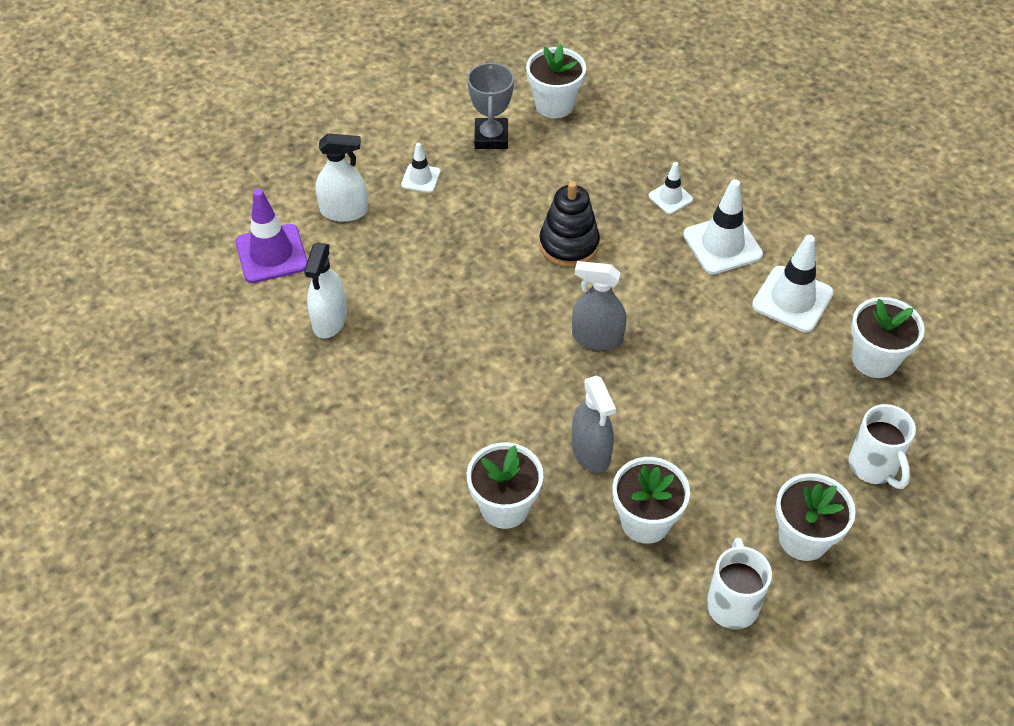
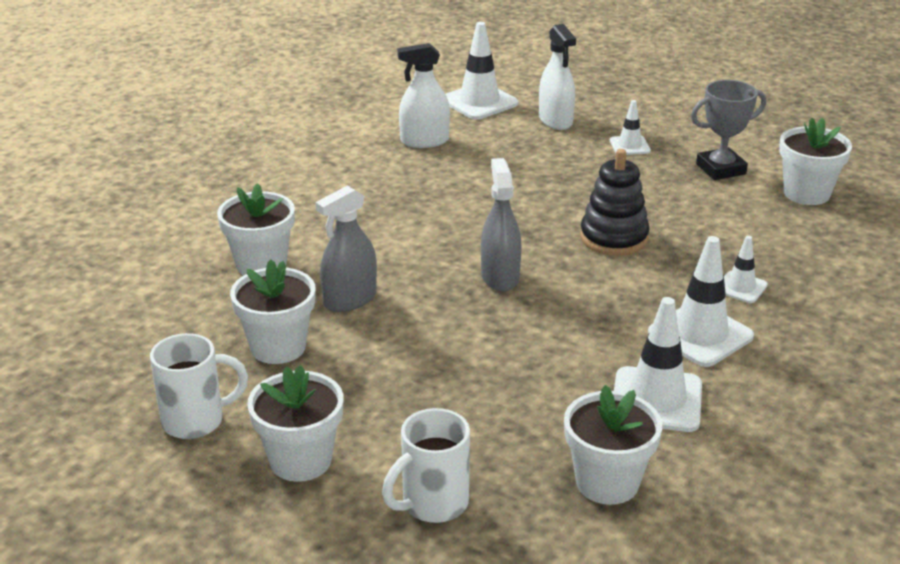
camera: 70 degrees right, 20 degrees down
(271, 254) = (479, 102): purple traffic cone -> white traffic cone

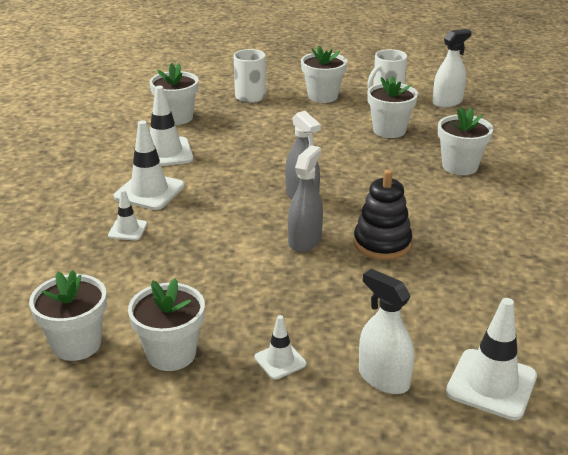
camera: 155 degrees right, 0 degrees up
(350, 299) = (381, 160): grey spray bottle -> grey spray bottle (305, 240)
(424, 141) = (482, 304): white spray bottle -> white spray bottle (447, 102)
(614, 238) = (239, 246): black stacking toy -> black stacking toy (382, 243)
(720, 169) = (171, 354): grey trophy -> white flower pot

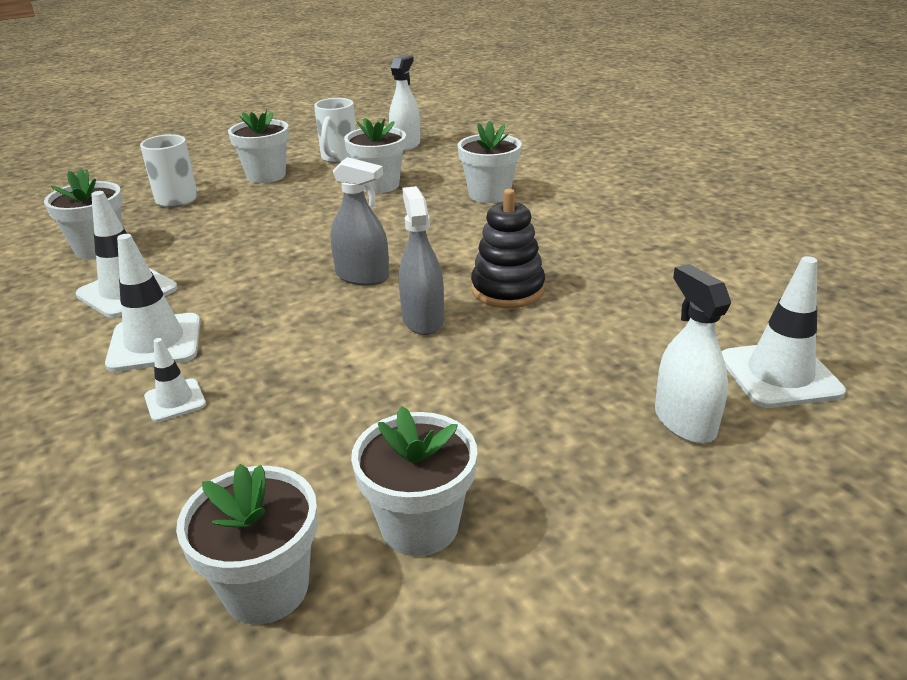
camera: 35 degrees left, 0 degrees up
(280, 361) = (559, 461): white traffic cone -> none
(383, 378) = (684, 421): white spray bottle -> white spray bottle turned 60 degrees clockwise

